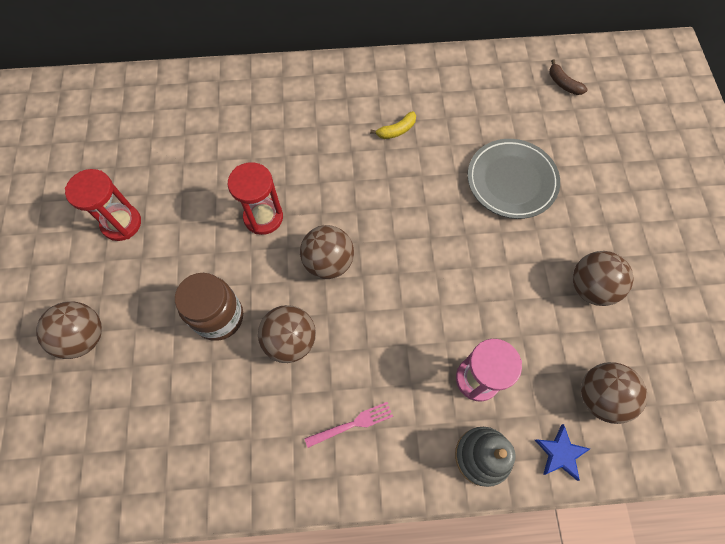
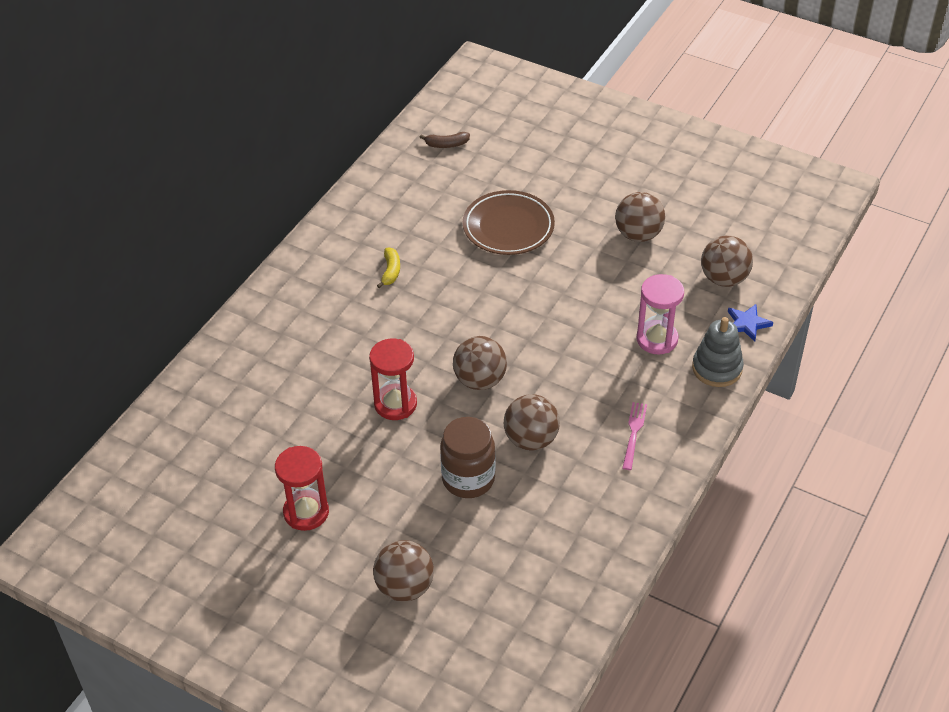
camera: 55 degrees left, 20 degrees down
(511, 181) = (508, 227): grey plate -> brown plate

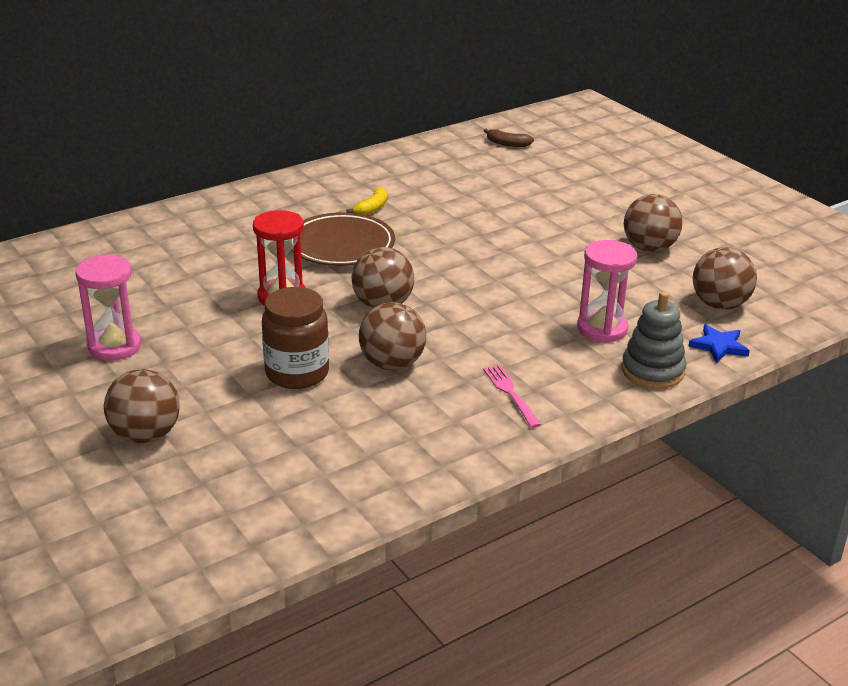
camera: 25 degrees right, 15 degrees down
(306, 512) = (114, 346): red hourglass -> pink hourglass
(508, 227) = (516, 209): brown plate -> brown plate (341, 246)
(634, 432) = (510, 393): pink fork -> pink fork turned 60 degrees counterclockwise

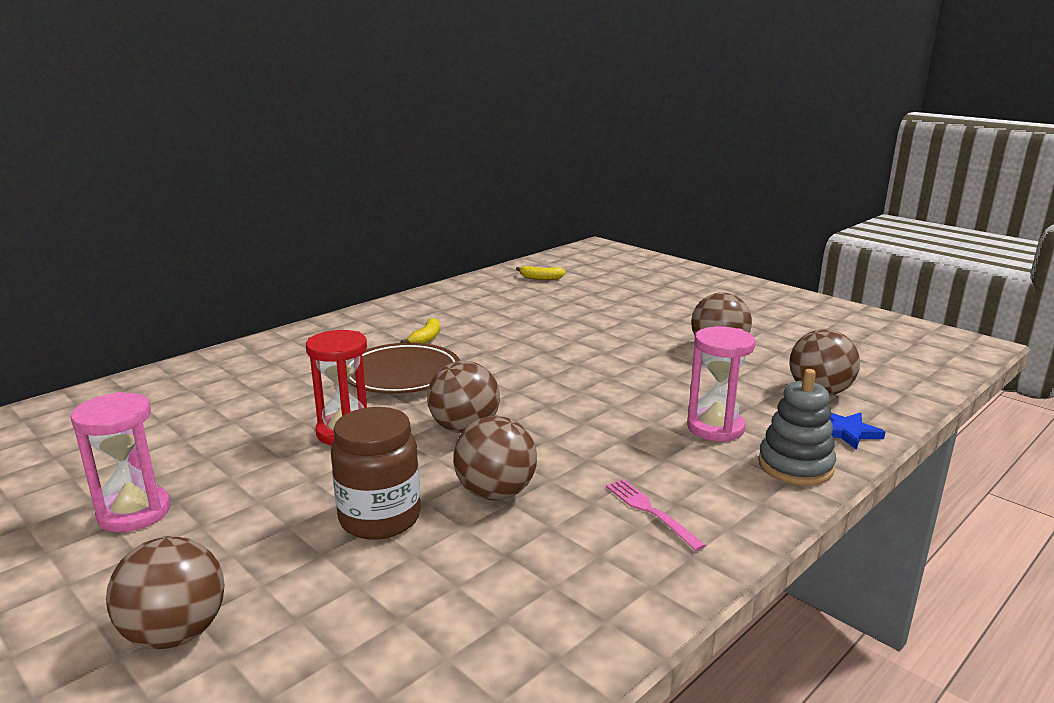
camera: 10 degrees left, 10 degrees down
(507, 144) = (540, 278): brown banana -> yellow banana

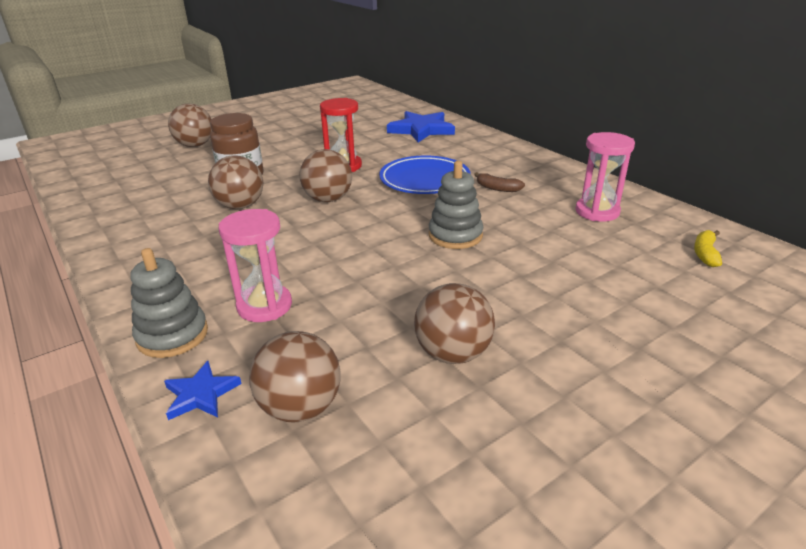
camera: 100 degrees right, 10 degrees up
(134, 513) = (290, 130): pink hourglass -> pink hourglass (597, 212)
(202, 388) = (421, 130): none -> blue star
(402, 375) = (424, 180): brown plate -> blue plate
(426, 339) = (497, 188): yellow banana -> brown banana
(540, 354) = (455, 235): none -> grey stacking toy
(650, 511) = (176, 254): pink fork -> none

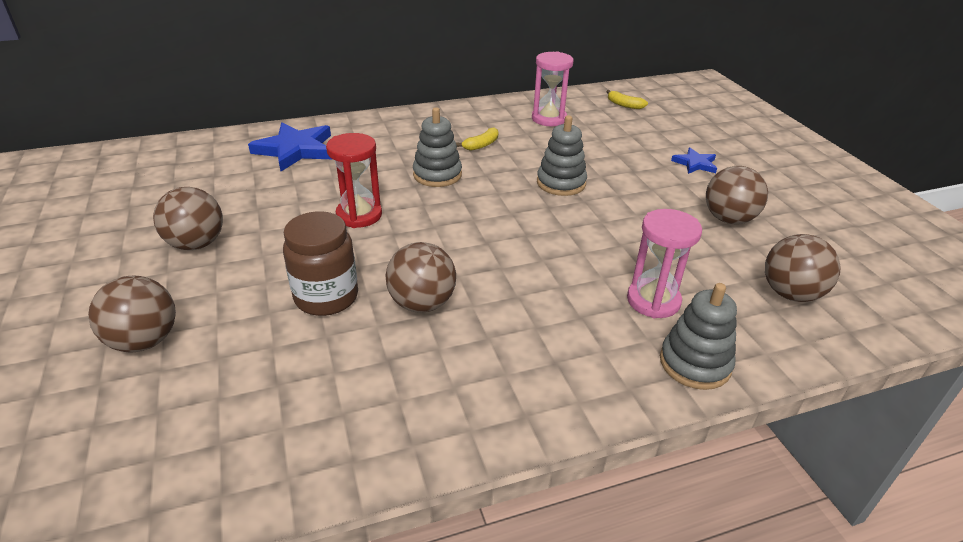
camera: 75 degrees left, 5 degrees up
(201, 394) = (779, 345): blue star -> blue star (695, 164)
(328, 199) = (445, 237): brown ball -> brown ball (196, 244)
(424, 180) = (437, 175): blue plate -> grey stacking toy
(497, 188) = (481, 145): brown banana -> yellow banana

